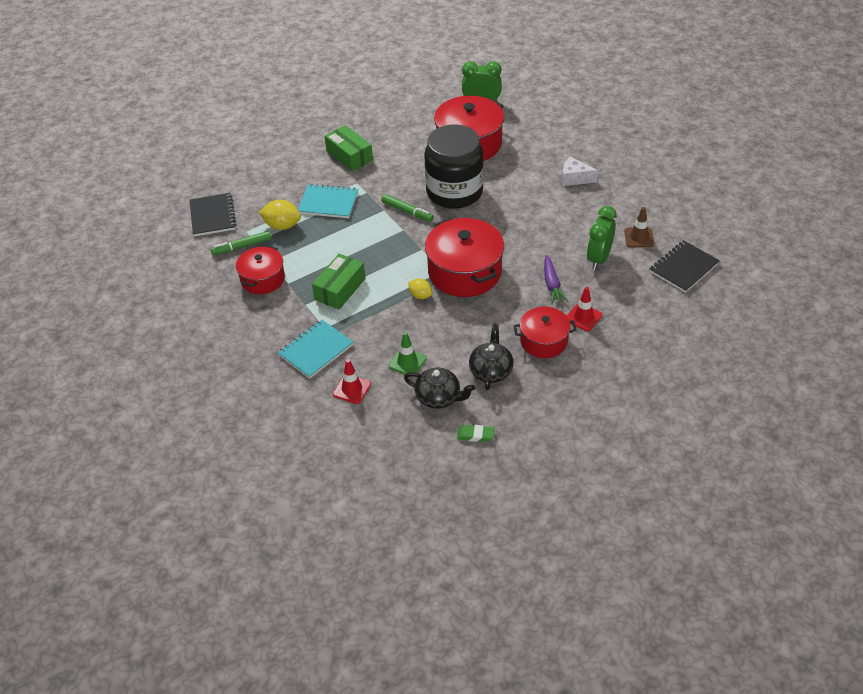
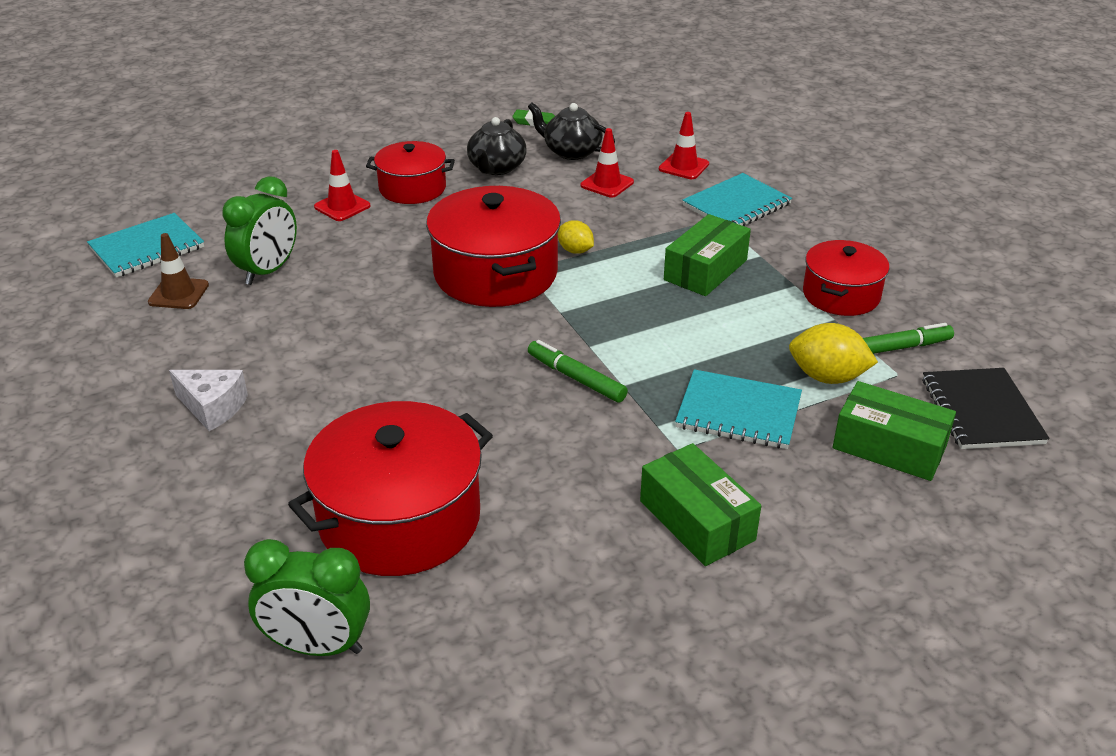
camera: 175 degrees left, 10 degrees down
(262, 194) = (889, 447): none -> green box
(407, 362) = (607, 184): green traffic cone -> red traffic cone
(454, 192) = (471, 406): black jar -> none
(552, 284) = (364, 246): purple carrot -> none
(684, 268) = (147, 248): black notebook -> turquoise notebook

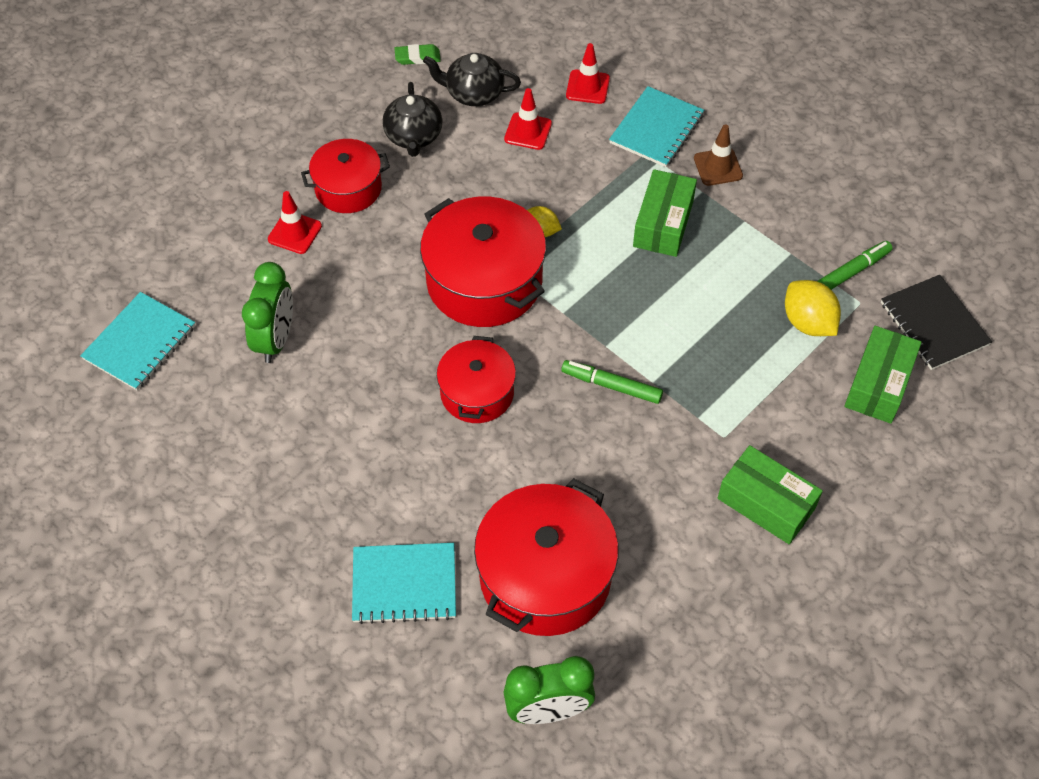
camera: 20 degrees left, 20 degrees up
(178, 294) = (210, 392): brown traffic cone -> brown traffic cone (718, 167)
(213, 407) = (327, 513): white cheese -> none
(738, 412) = (754, 383): turquoise notebook -> turquoise notebook (404, 584)
(827, 377) = (808, 322): yellow lemon -> yellow lemon turned 60 degrees clockwise
(841, 295) = (786, 222): red pot -> red pot (477, 393)
(889, 447) = (878, 384): green box -> green box turned 75 degrees counterclockwise

